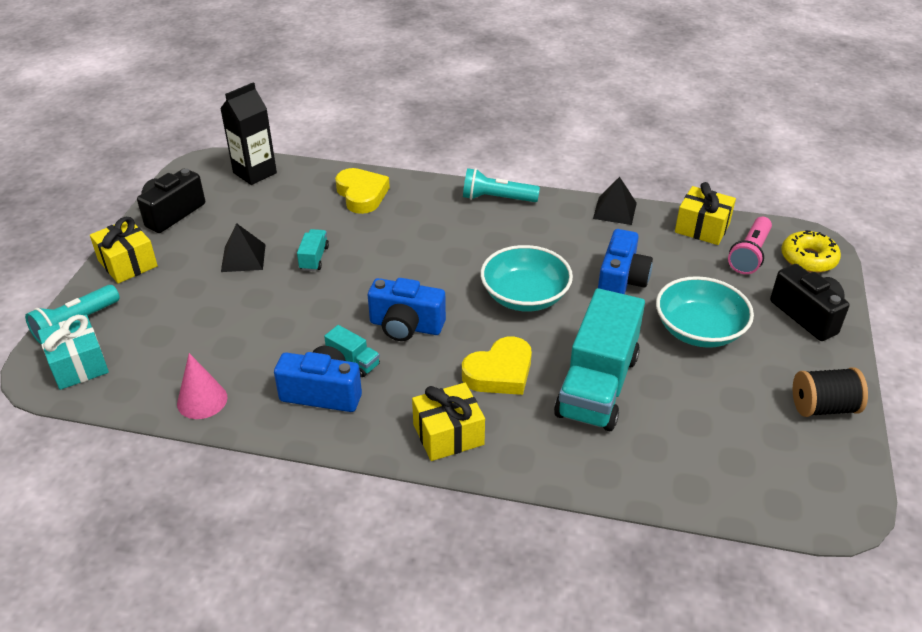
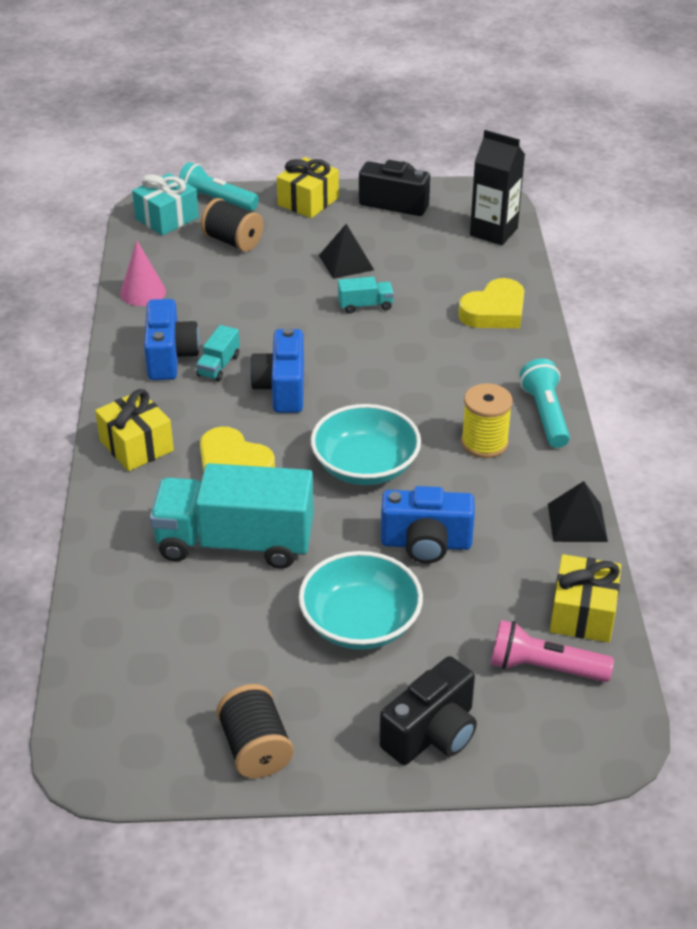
camera: 75 degrees right, 0 degrees up
(158, 323) = (233, 241): none -> black spool
(518, 232) = (484, 443): none -> yellow spool
(808, 259) = (565, 735): yellow donut -> none

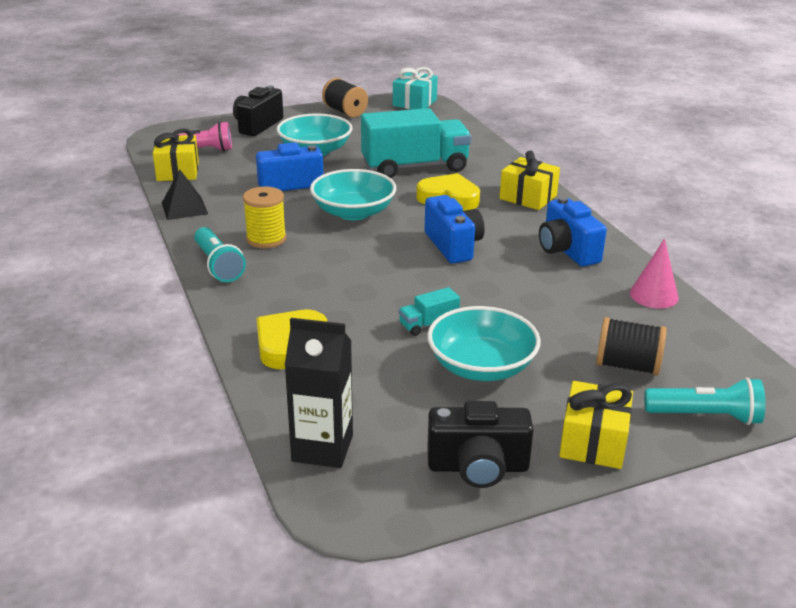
camera: 160 degrees right, 10 degrees down
(167, 218) = (732, 379): turquoise gift -> turquoise gift (414, 103)
(219, 365) = (520, 252): turquoise truck -> none
(346, 262) = (481, 366): black pyramid -> turquoise bowl

